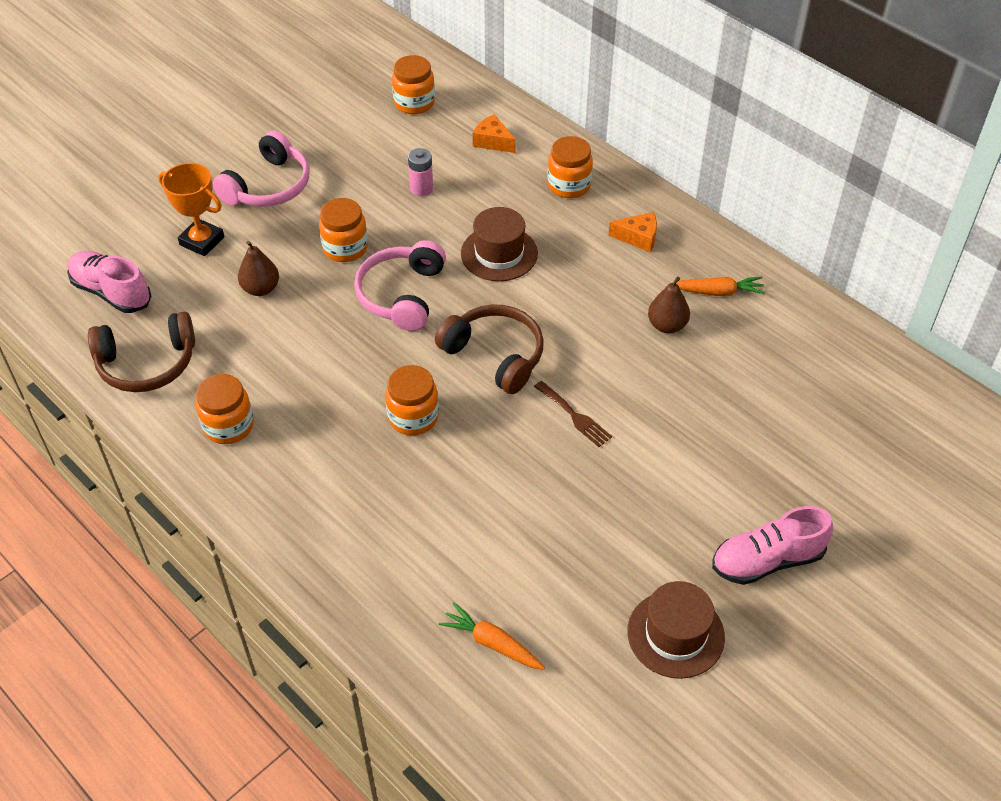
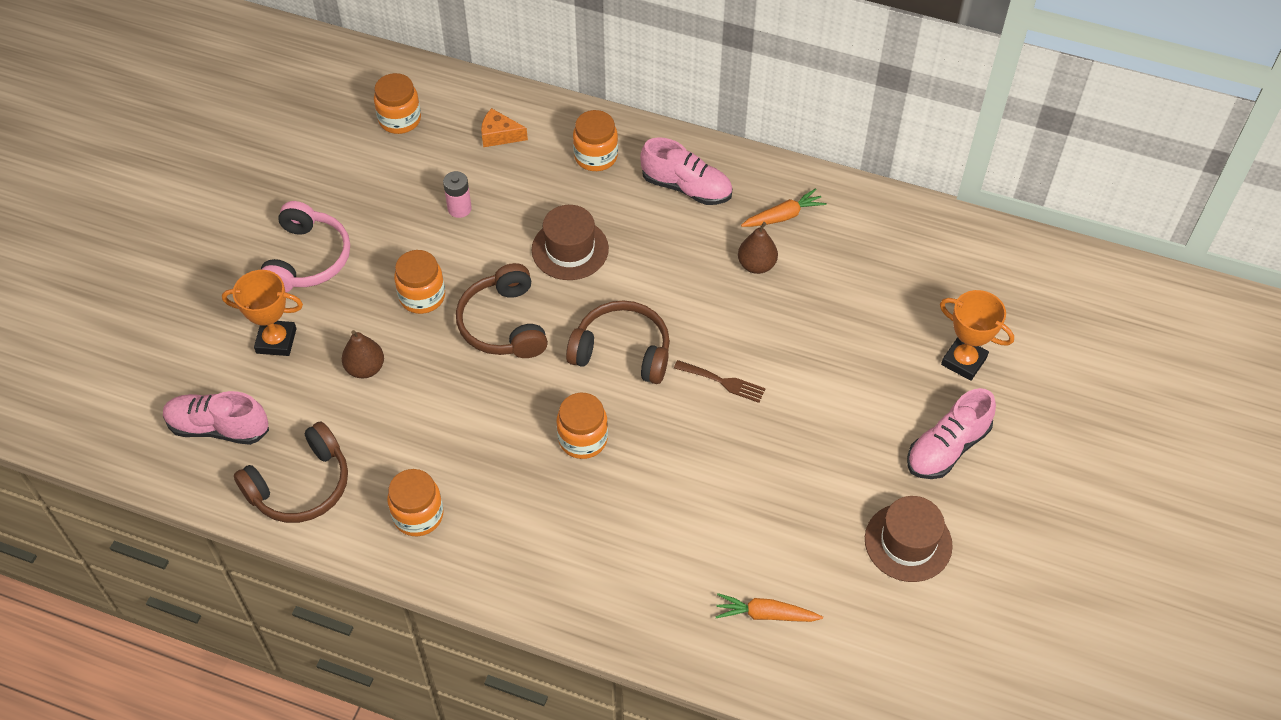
camera: 25 degrees left, 5 degrees up
(401, 295) = (503, 324): pink headphones -> brown headphones
(638, 237) = (686, 187): orange cheese -> pink shoe
(830, 485) = (963, 361): none -> orange trophy

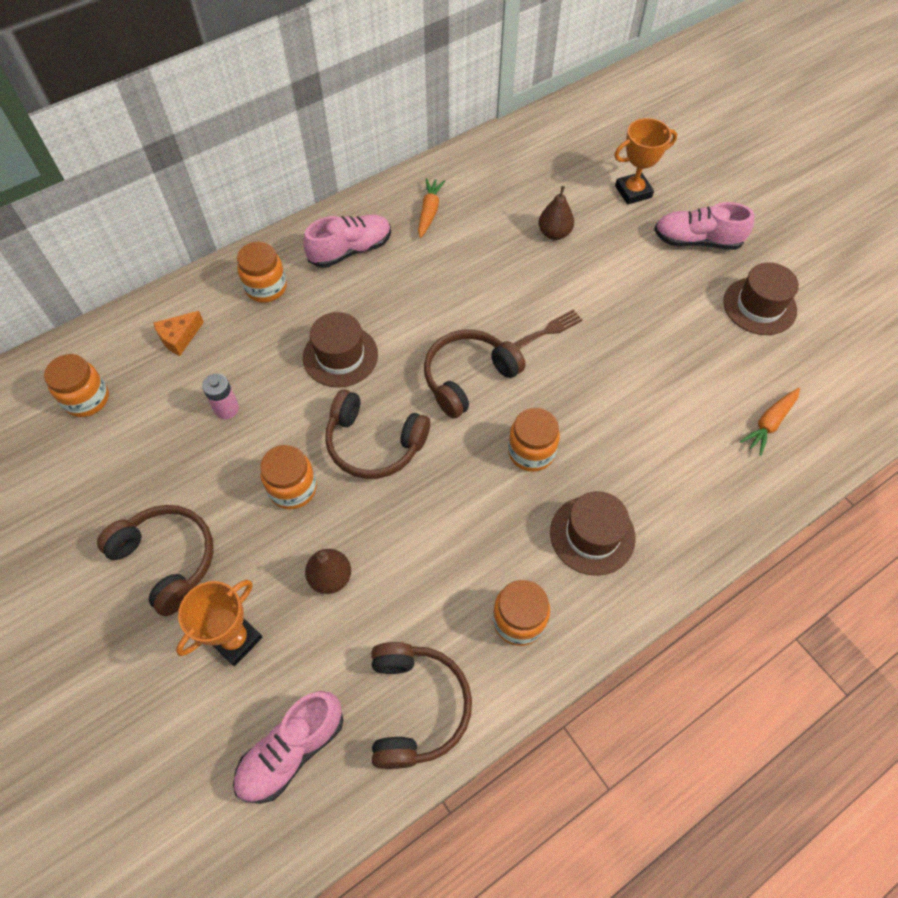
camera: 55 degrees left, 5 degrees up
(307, 259) = (167, 559): pink headphones -> brown headphones
(535, 527) = (592, 535): none -> brown hat
(756, 265) = (459, 251): brown pear -> brown pear (554, 233)
(947, 448) = (697, 241): pink shoe -> pink shoe turned 105 degrees clockwise

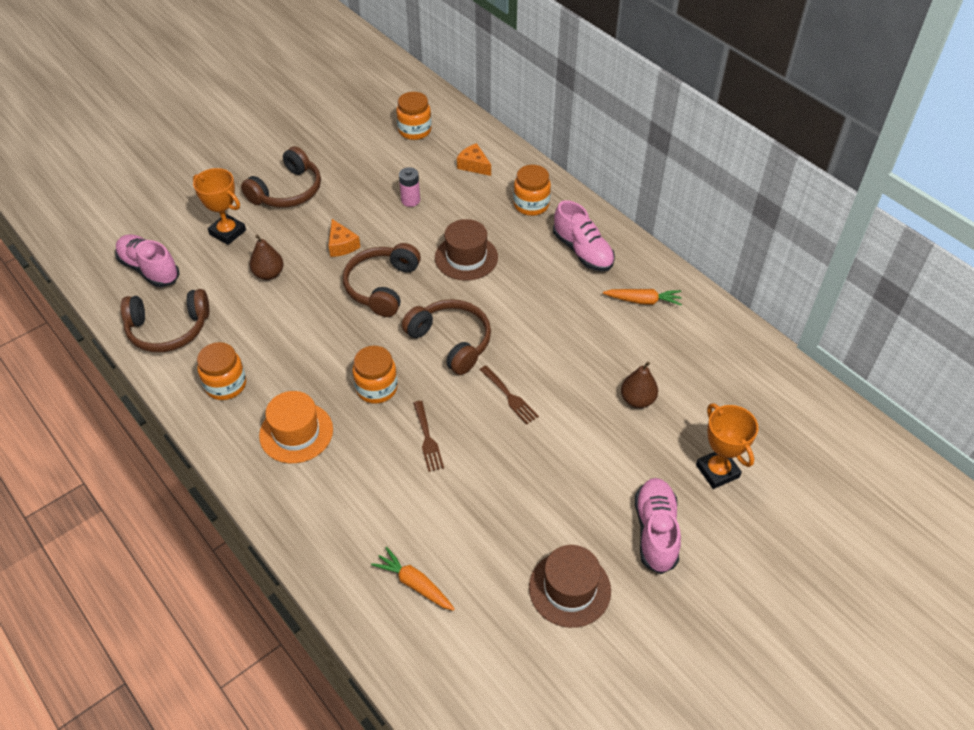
camera: 85 degrees right, 10 degrees down
(293, 488) = (342, 245): orange jar -> orange cheese
(592, 535) = (296, 432): brown hat -> orange hat
(601, 405) = (427, 439): none -> brown fork

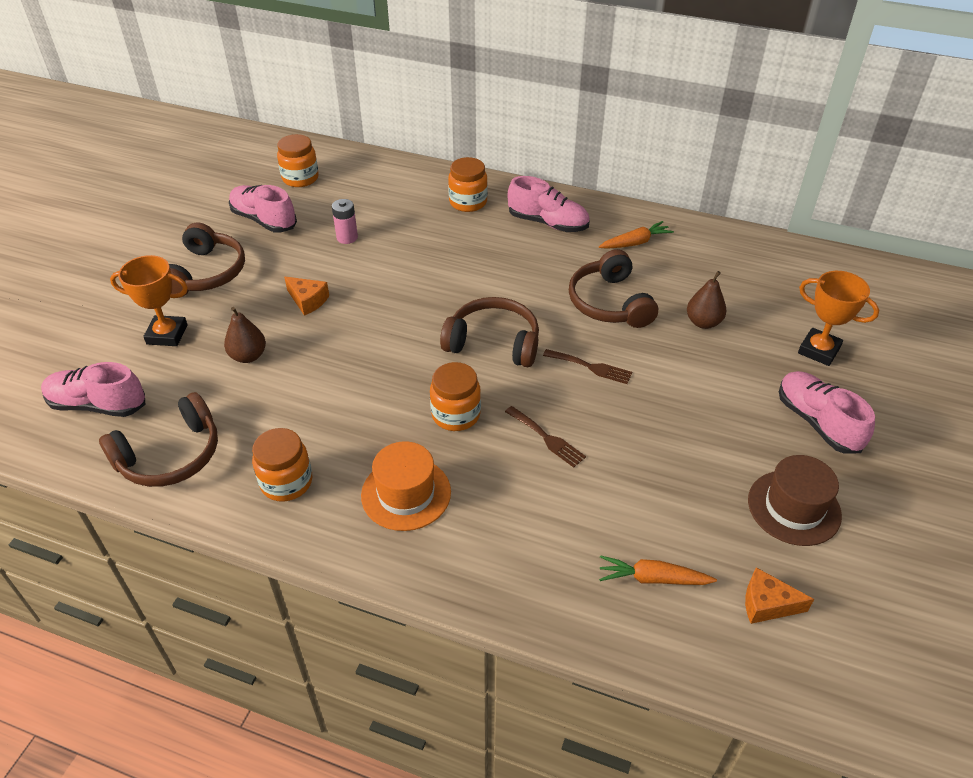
camera: 30 degrees left, 5 degrees down
(360, 160) = (264, 220): none -> pink shoe
(382, 286) = (382, 322): brown headphones -> brown headphones (609, 303)
(466, 257) = (445, 266): brown hat -> none
(474, 165) = (385, 188): orange cheese -> orange cheese (767, 604)

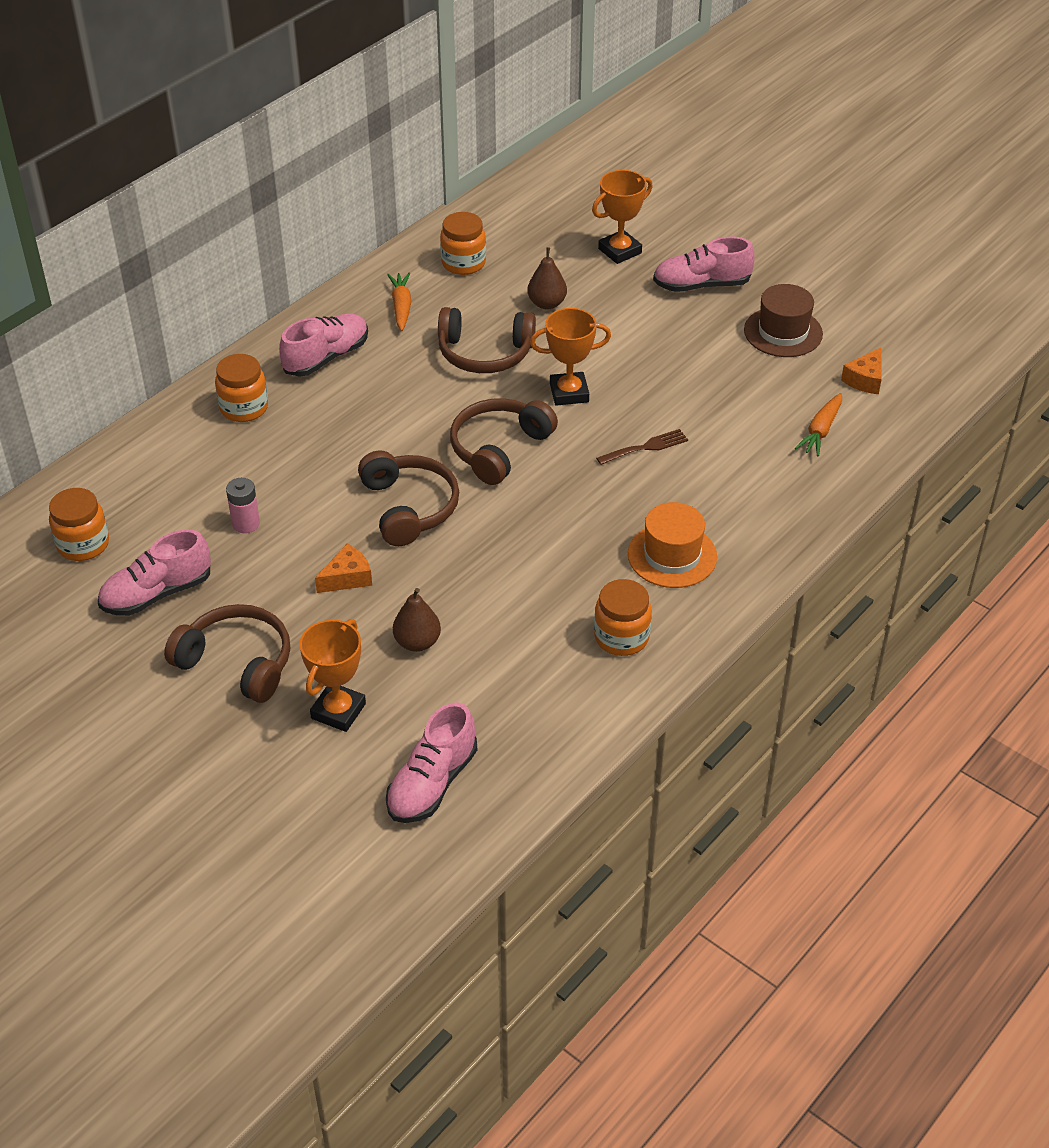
camera: 70 degrees left, 0 degrees up
(170, 456) = (544, 724): brown headphones -> brown headphones (409, 507)
(456, 415) = (587, 499): orange jar -> orange jar (463, 263)
(591, 367) = (569, 393): brown fork -> orange trophy

